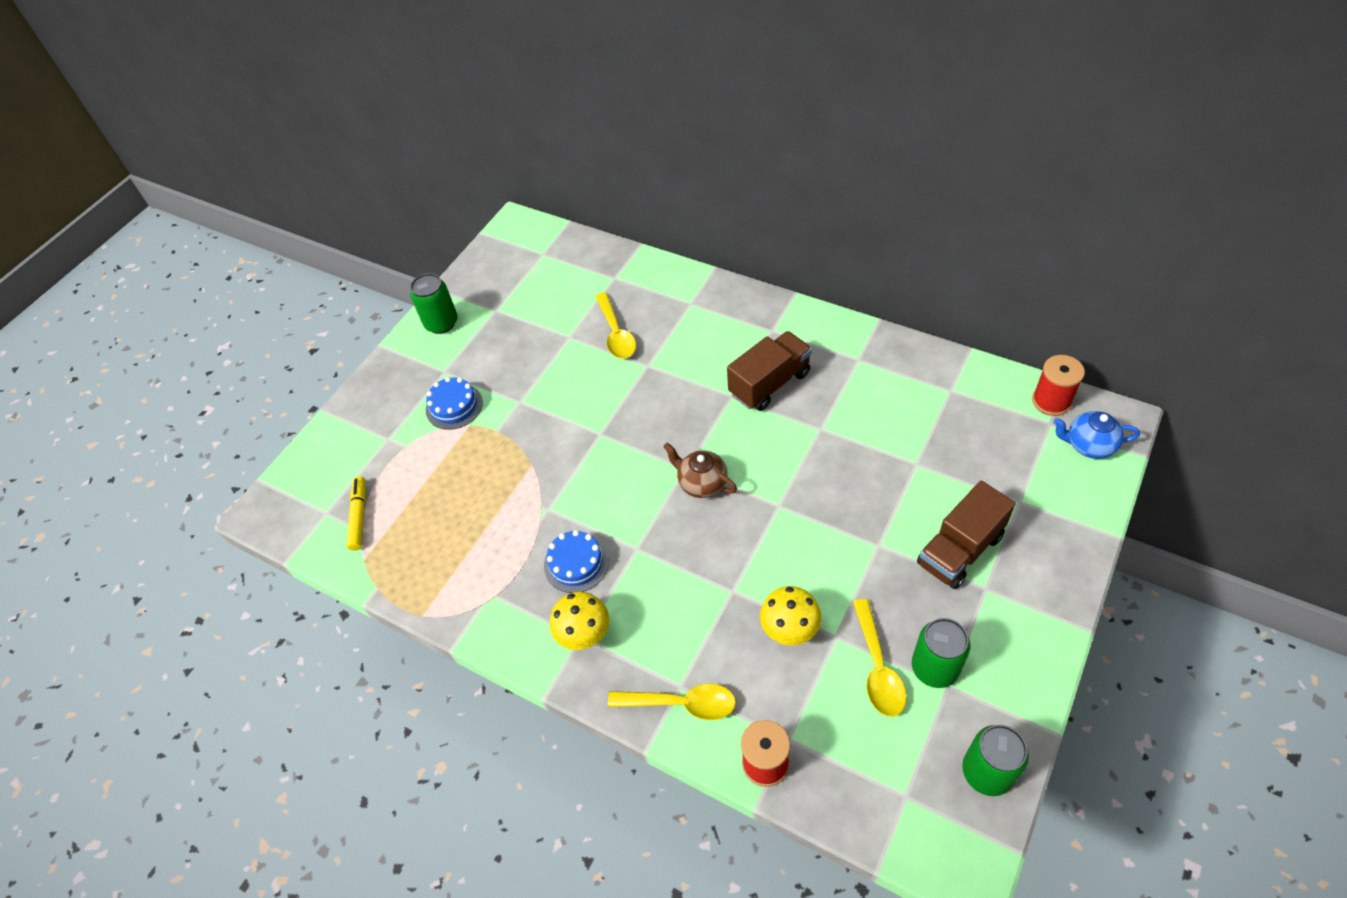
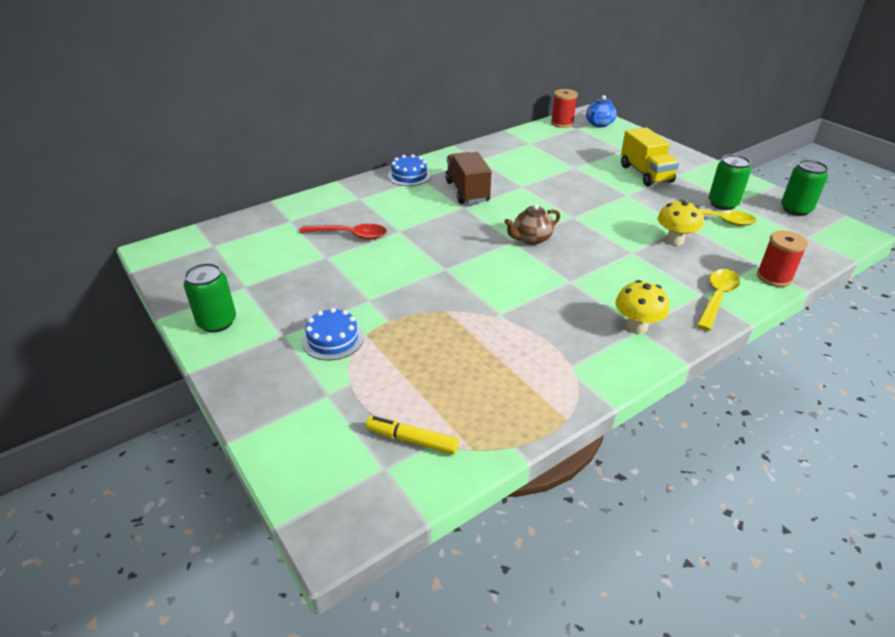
camera: 70 degrees left, 15 degrees down
(576, 563) = (565, 313): blue cake -> blue cake (409, 175)
(616, 333) = (350, 235): yellow spoon -> red spoon
(960, 550) = (645, 174): brown truck -> yellow truck

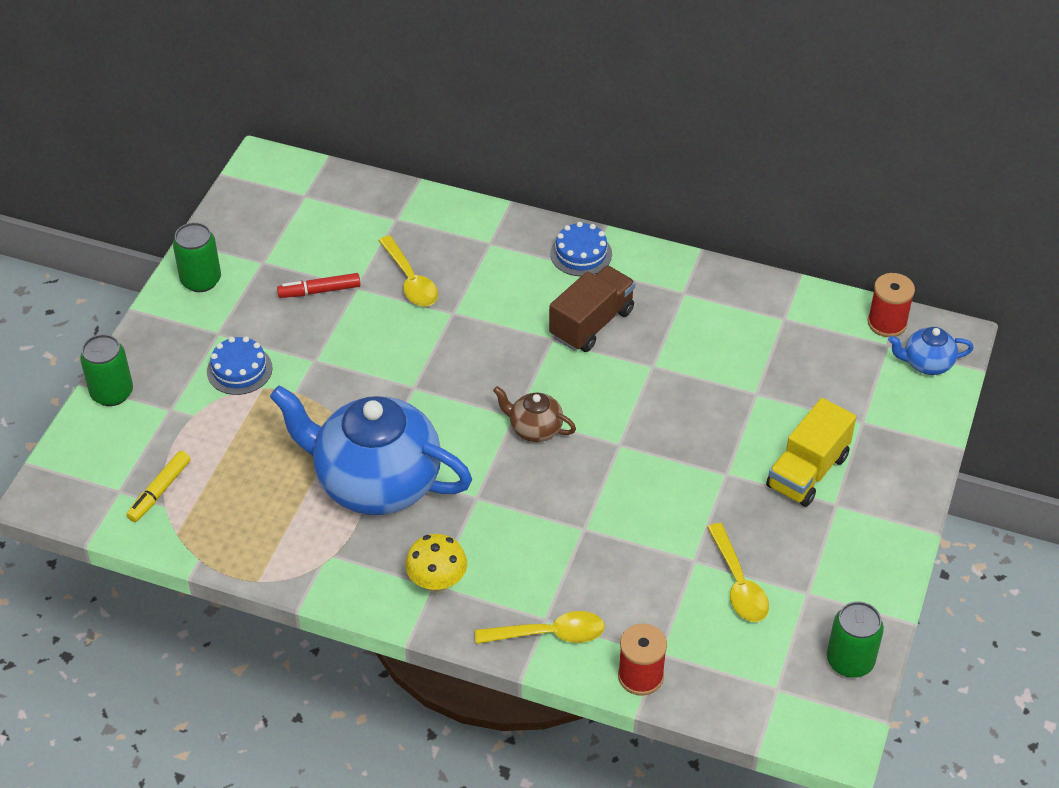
camera: 55 degrees right, 10 degrees up
(307, 273) = (319, 291): none -> red marker
(350, 235) = (410, 280): red spoon -> yellow spoon
(412, 440) = (159, 491): yellow marker -> yellow marker turned 135 degrees counterclockwise
(516, 318) = (375, 482): none -> blue teapot
(674, 240) = (647, 559): yellow mushroom -> none
(723, 204) = (793, 578): green can -> green can (112, 393)

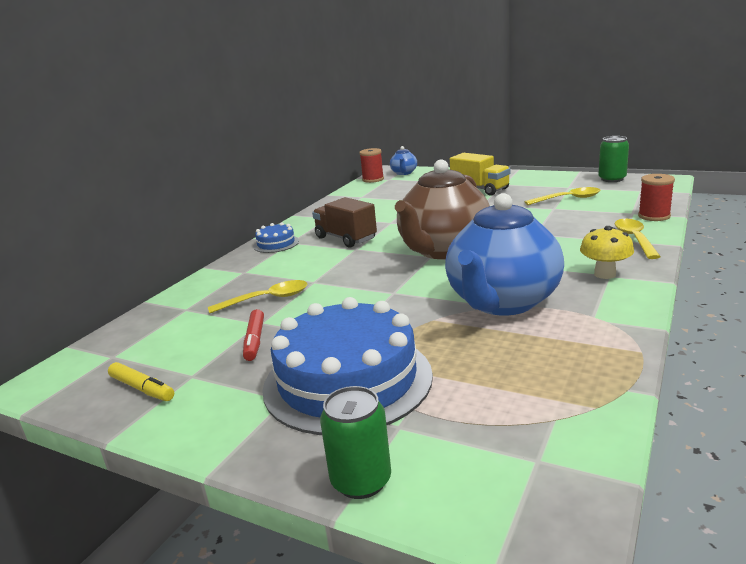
camera: 80 degrees left, 25 degrees down
(159, 491) = (532, 425): yellow marker -> yellow marker (142, 388)
(201, 280) = (192, 417): green can -> none
(239, 370) = (347, 380): blue cake -> blue cake, size x2.29
(534, 429) = (443, 250): brown teapot -> brown teapot, size x2.30

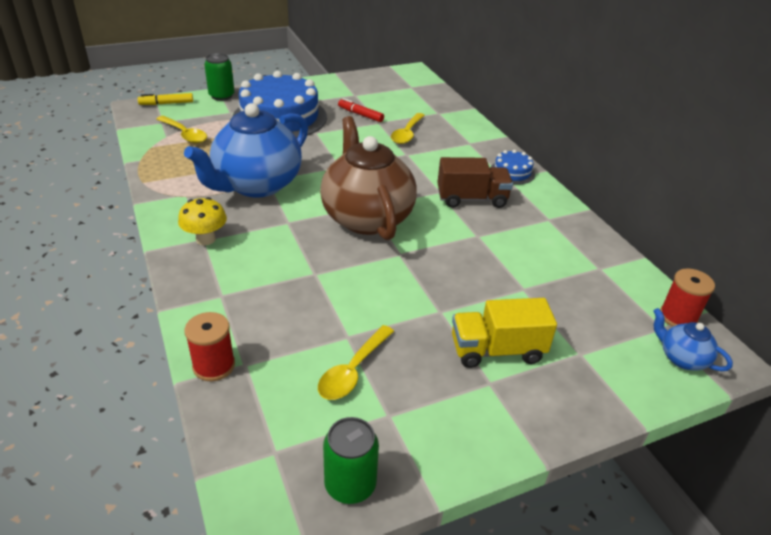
camera: 125 degrees right, 15 degrees up
(142, 388) = (364, 85): yellow marker -> yellow marker (166, 103)
(502, 302) = (256, 185): blue teapot -> blue teapot turned 120 degrees counterclockwise
(635, 239) = (209, 303): yellow spoon -> yellow spoon (185, 134)

